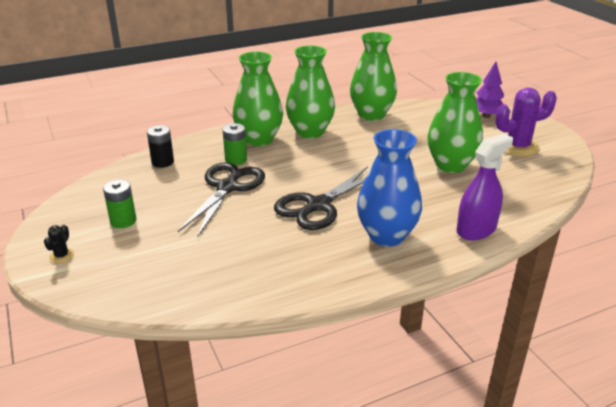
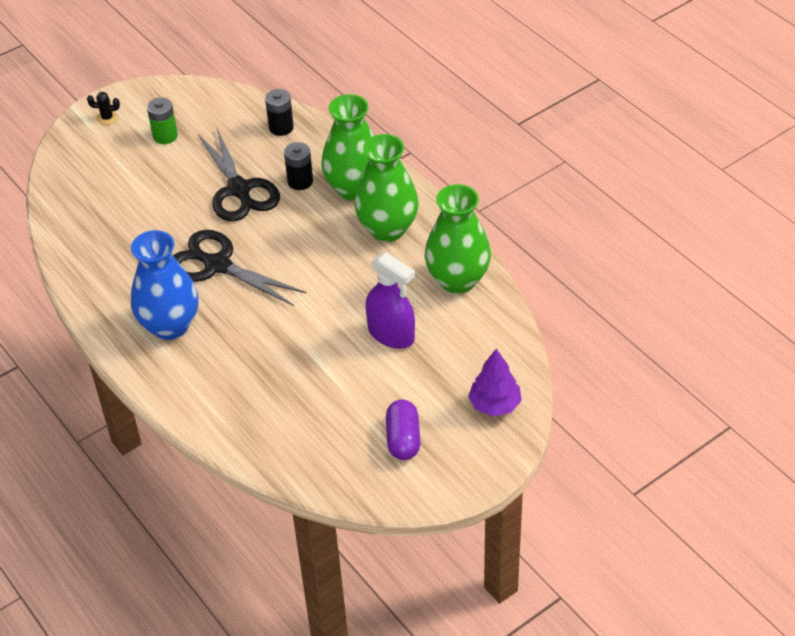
camera: 80 degrees right, 15 degrees up
(227, 187) = (239, 189): black scissors -> black scissors turned 60 degrees clockwise
(236, 160) = (300, 181): green battery -> black battery
(451, 165) = (333, 370): green vase -> none
(476, 229) = (193, 398): purple spray bottle -> purple spray bottle (391, 334)
(517, 147) = (403, 439): purple cactus -> purple capsule

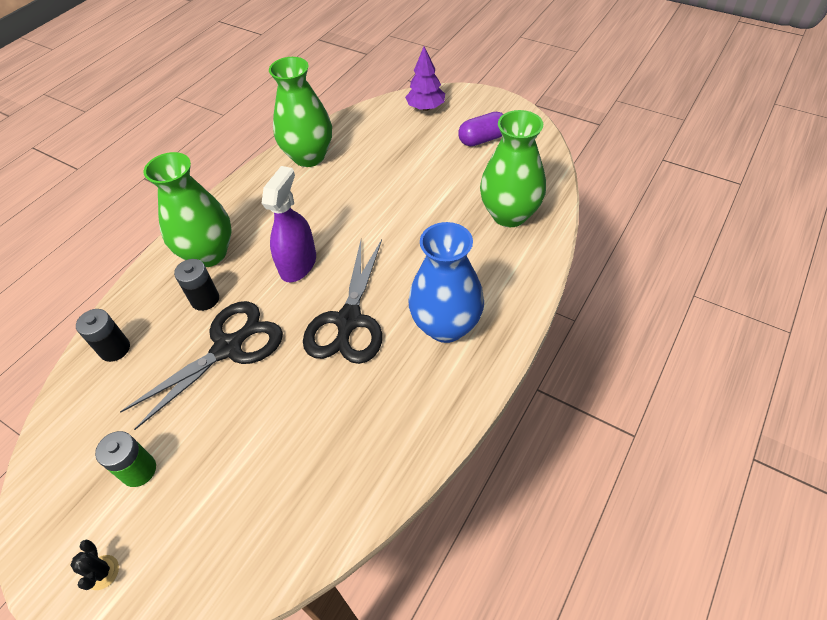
camera: 110 degrees left, 5 degrees up
(388, 229) = (260, 214): green vase -> green vase (509, 215)
(391, 334) = (384, 175): purple spray bottle -> purple spray bottle (298, 264)

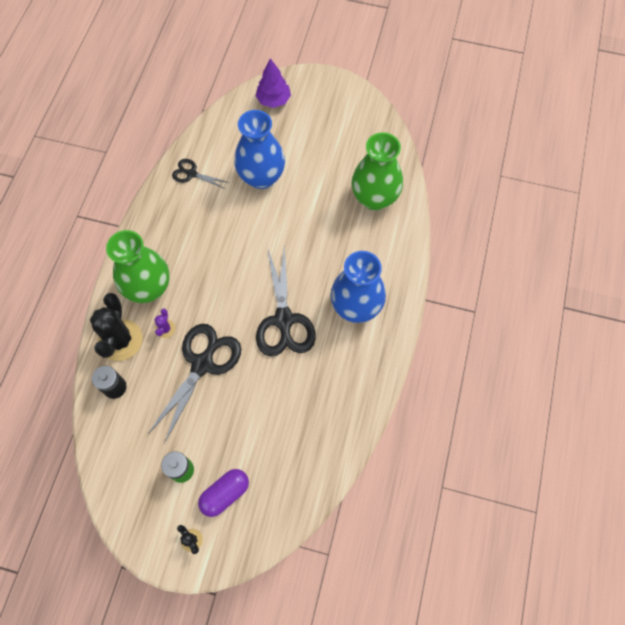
camera: 20 degrees left, 15 degrees up
(149, 300) = (120, 340): none -> black cactus
(205, 299) = (165, 329): black battery -> purple cactus
(298, 264) = (226, 281): purple spray bottle -> none
(309, 157) = (191, 174): green vase -> black scissors
(383, 172) = (261, 177): none -> blue vase
(482, 139) = (332, 126): purple capsule -> purple capsule (225, 494)

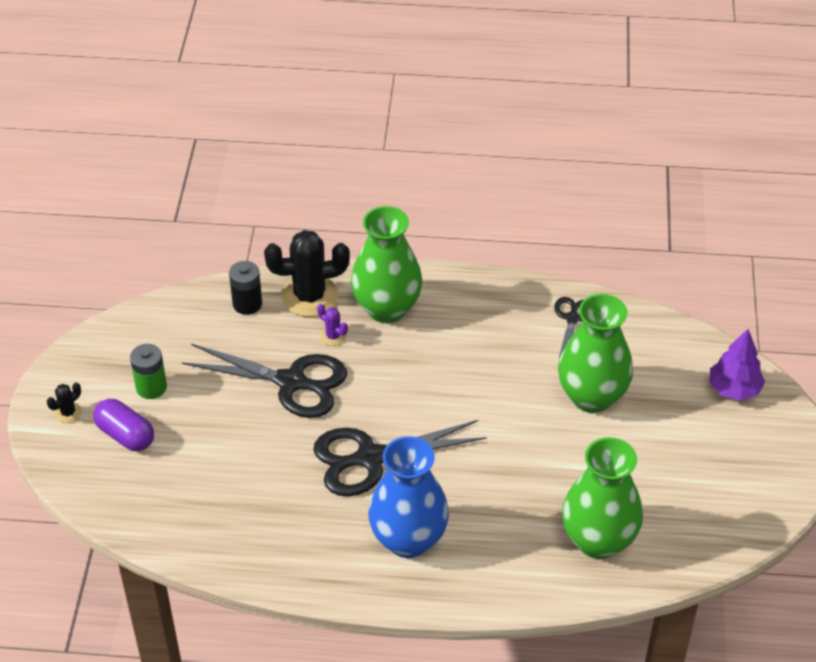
camera: 80 degrees right, 20 degrees down
(165, 329) = (333, 336): purple cactus -> purple cactus turned 45 degrees clockwise
(261, 177) = (591, 397): blue vase -> green vase

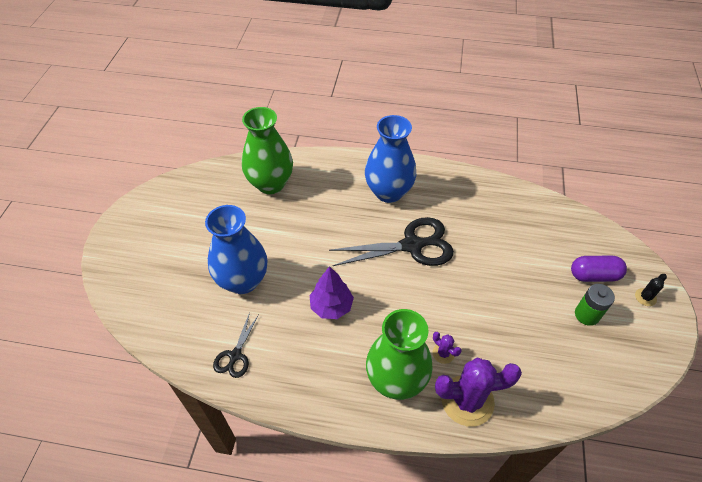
camera: 175 degrees left, 5 degrees up
(125, 435) = (594, 275): purple capsule -> purple capsule turned 45 degrees counterclockwise
(247, 304) = (524, 396): black battery -> none
(291, 382) = (475, 311): black scissors -> none
(309, 296) = (467, 400): black cactus -> purple cactus
(591, 397) = (243, 280): green vase -> blue vase
(734, 389) = (134, 279): purple tree -> purple tree (331, 306)

